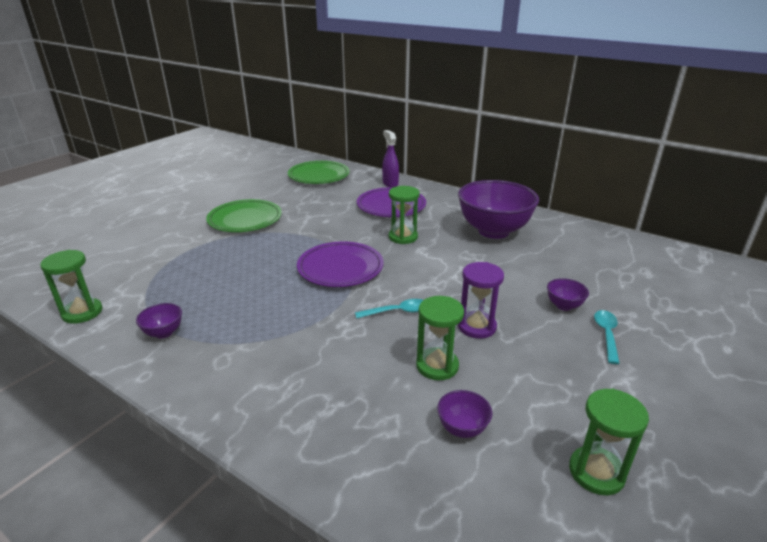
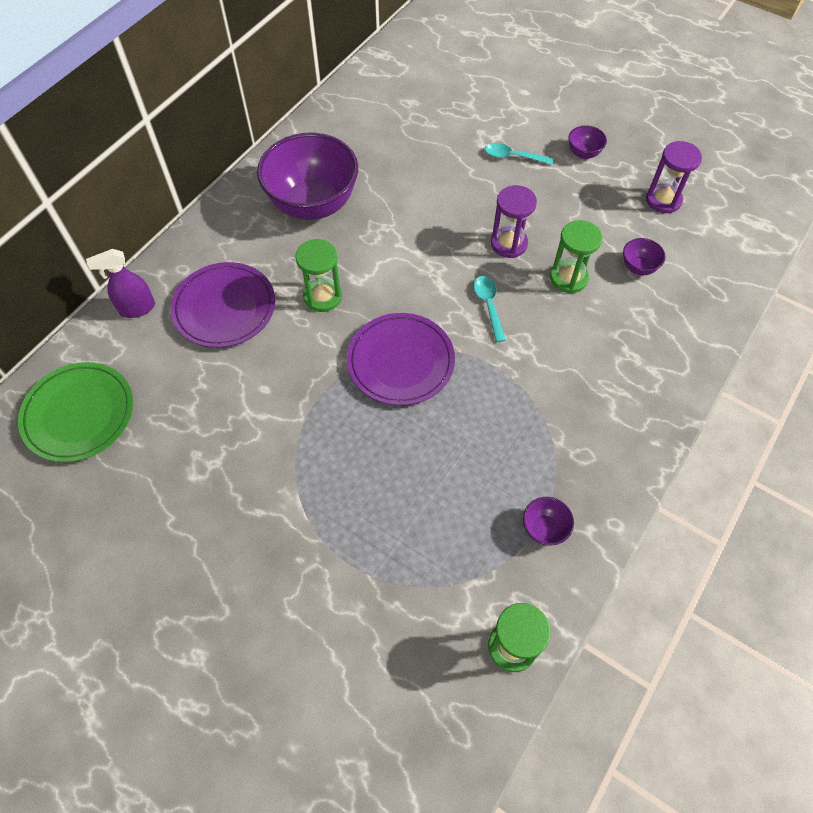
camera: 90 degrees left, 30 degrees up
(245, 220) = (249, 503): green plate -> none
(564, 306) = (470, 174): purple bowl -> purple bowl (583, 153)
(596, 472) = (663, 200): green hourglass -> purple hourglass

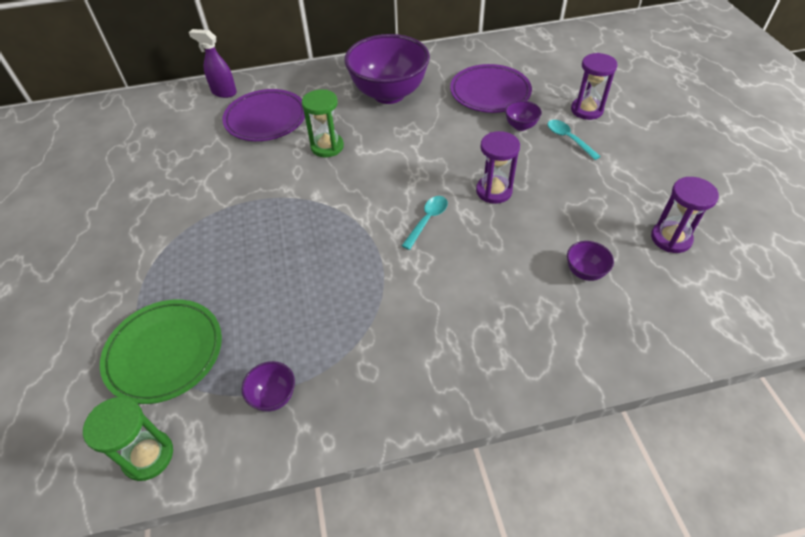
camera: 45 degrees right, 10 degrees down
(79, 414) = (129, 125): green plate -> green plate (165, 353)
(401, 362) = (323, 215): purple plate -> purple plate (490, 92)
(498, 119) = (586, 110): none -> purple hourglass
(568, 278) = (513, 242): green hourglass -> none
(583, 153) = (633, 167): purple bowl -> purple bowl (520, 126)

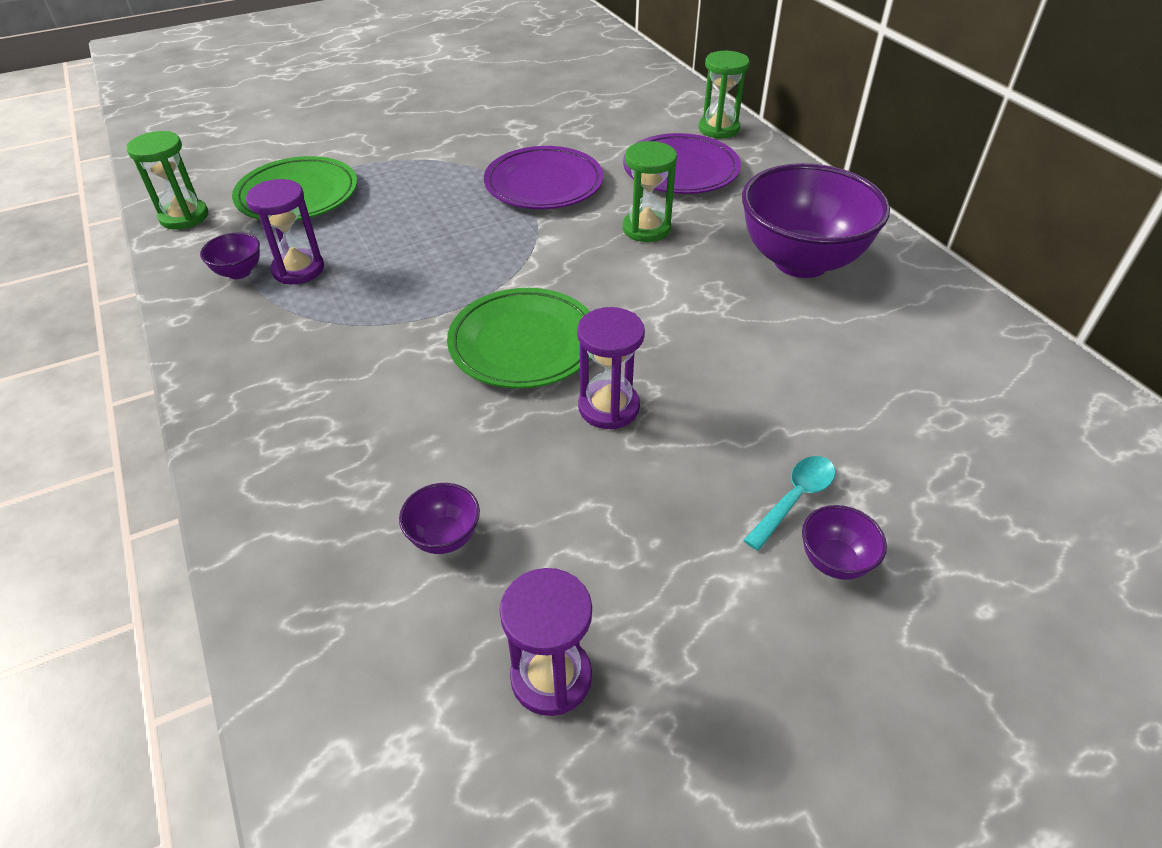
camera: 75 degrees right, 5 degrees down
(224, 92) = (718, 129): purple spray bottle -> green hourglass
(427, 220) = (524, 344): turquoise spoon -> green plate
(490, 92) = (879, 375): purple plate -> purple plate (544, 184)
(520, 126) = (799, 425): purple bowl -> purple bowl (834, 561)
(586, 110) = (909, 525): purple hourglass -> purple hourglass (298, 269)

